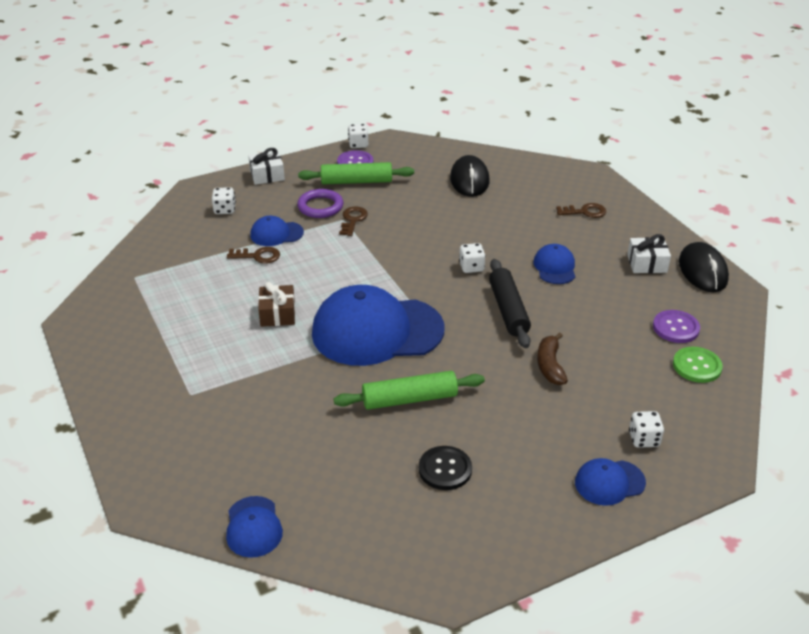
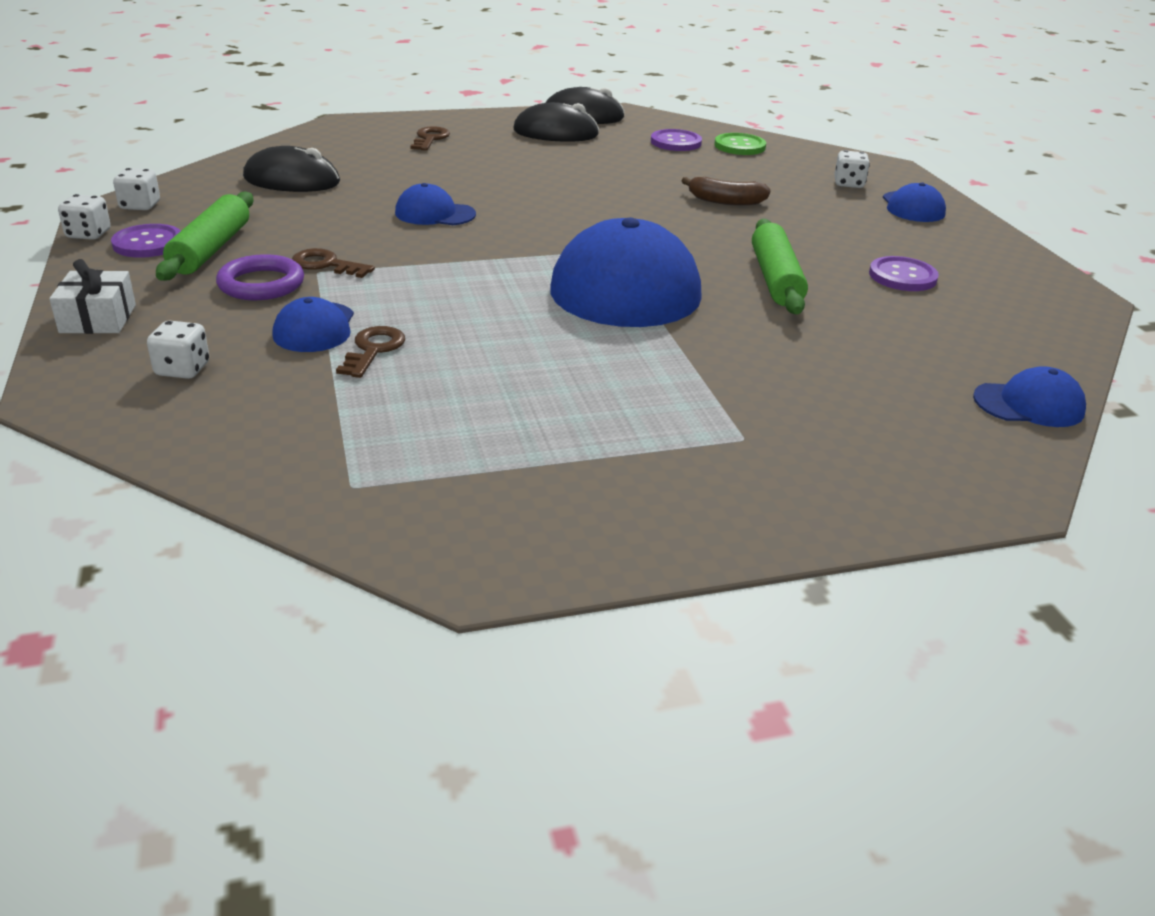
camera: 80 degrees left, 5 degrees down
(277, 314) = (554, 347): brown gift -> none
(445, 469) = (902, 276): black button -> purple button
(471, 267) = (509, 209): white dice -> white dice (140, 206)
(508, 310) = (613, 204): black rolling pin -> none
(555, 267) = (537, 170): blue cap -> blue cap (435, 214)
(647, 263) = (556, 133): white gift -> black mouse

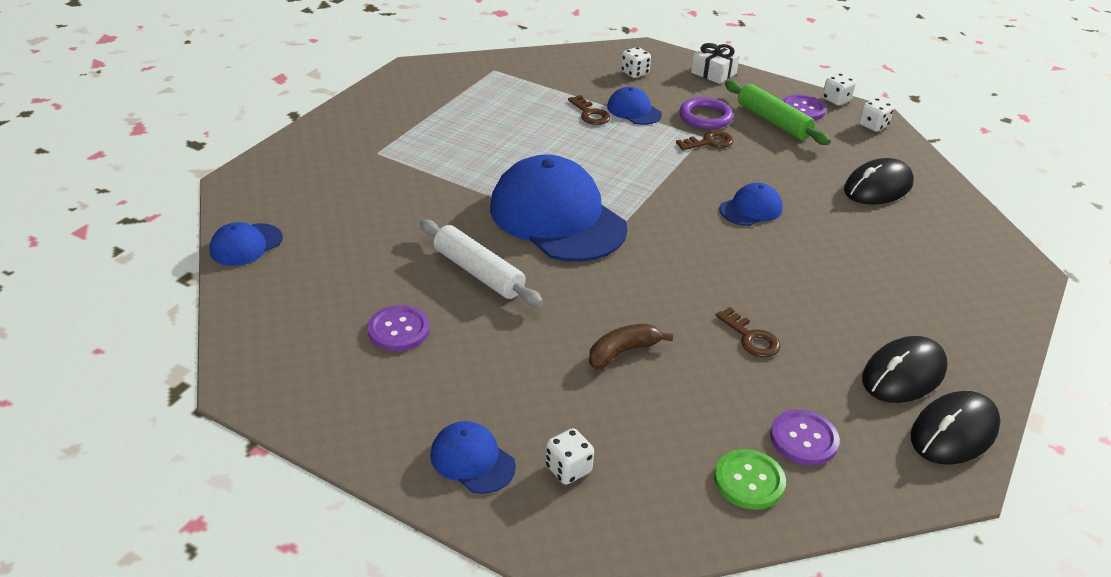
camera: 135 degrees right, 5 degrees up
(430, 139) = (939, 290): brown key -> brown key (751, 338)
(775, 279) = (478, 272): green rolling pin -> white rolling pin

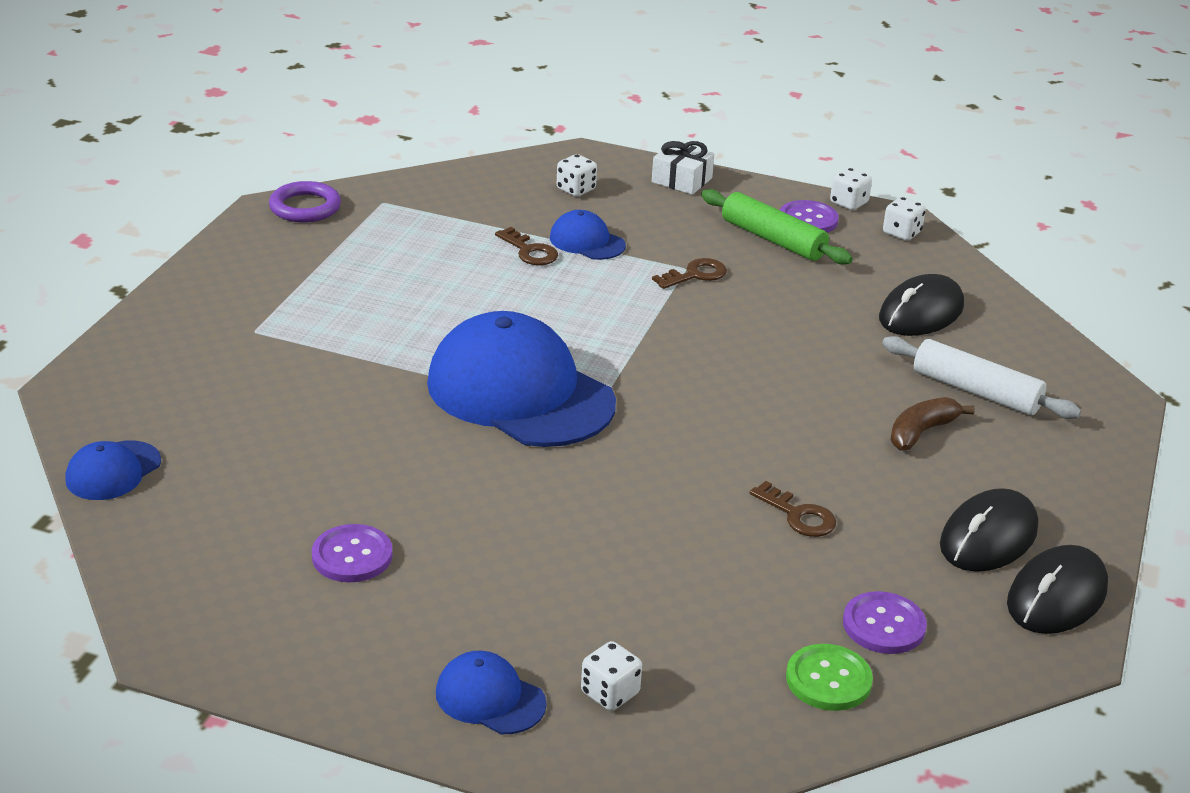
camera: 10 degrees left, 5 degrees down
(478, 272) = (436, 473): white rolling pin -> white rolling pin (976, 391)
(622, 352) = (644, 550): brown banana -> brown banana (921, 432)
(705, 117) = (683, 242): purple ring -> purple ring (305, 207)
(751, 209) = (766, 356): blue cap -> none

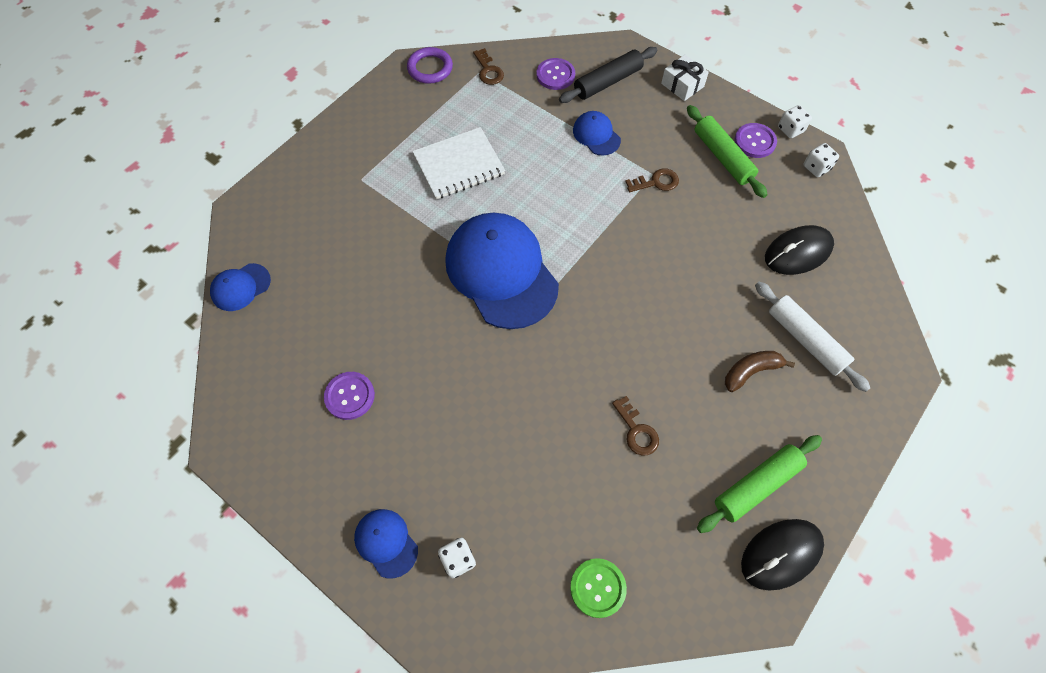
camera: 20 degrees right, 30 degrees up
(400, 297) = (459, 165): none -> white notebook
(529, 251) = (555, 137): brown key -> brown key (488, 70)
(576, 189) = (607, 82): white dice -> black rolling pin
(884, 625) = (653, 548): purple button -> purple button (555, 75)
(988, 538) = (756, 485): black mouse -> green rolling pin

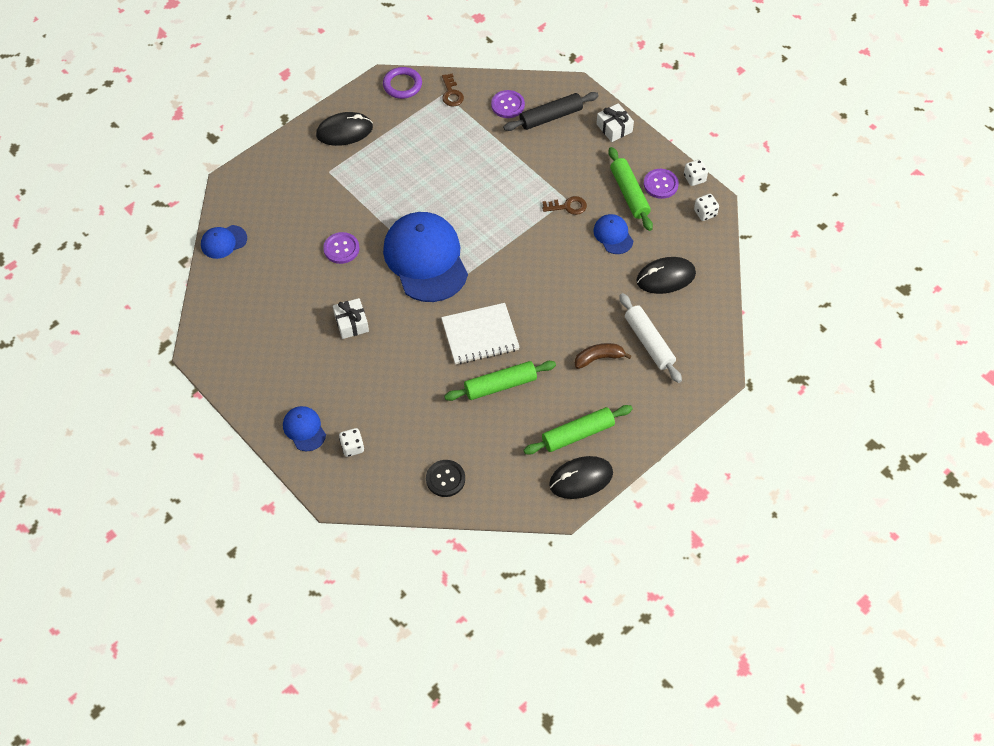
camera: 10 degrees right, 5 degrees down
(349, 396) = (294, 331): purple button -> purple button (341, 249)
(372, 129) = (344, 131): none -> black mouse
(424, 373) = (351, 323): none -> white gift
(459, 165) = (410, 171): white notebook -> white notebook (480, 335)
(596, 135) = (529, 161): blue cap -> blue cap (613, 235)
(597, 588) = (445, 479): green button -> black button
(636, 431) = (500, 385): brown key -> green rolling pin

